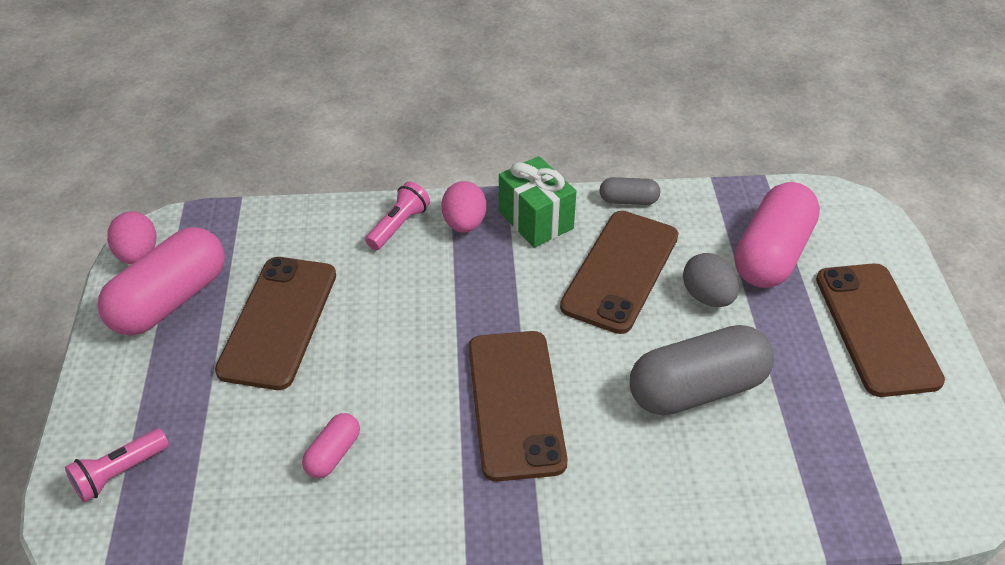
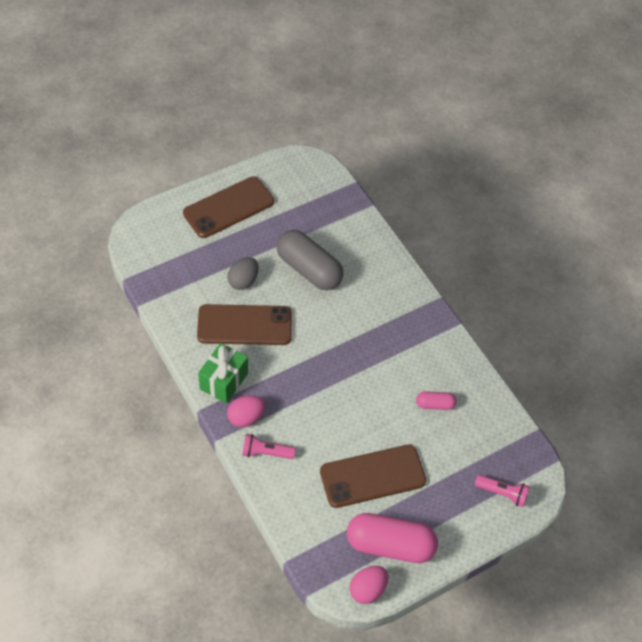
camera: 120 degrees left, 10 degrees up
(515, 404) = (361, 340): brown phone -> none
(628, 200) = (182, 339): grey capsule -> none
(772, 254) = (195, 260): pink capsule -> none

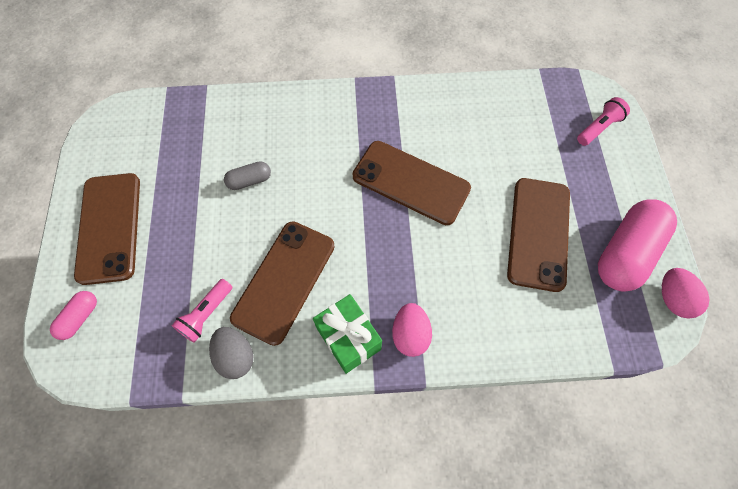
camera: 60 degrees left, 10 degrees up
(243, 281) = (222, 256): grey egg -> grey egg (235, 356)
(266, 452) = (466, 332): pink flashlight -> pink flashlight (206, 314)
(309, 269) = (249, 180): grey capsule -> grey capsule, size x0.48
(367, 373) = (411, 182): none -> brown phone
(435, 404) = (477, 139): pink capsule -> pink capsule (80, 318)

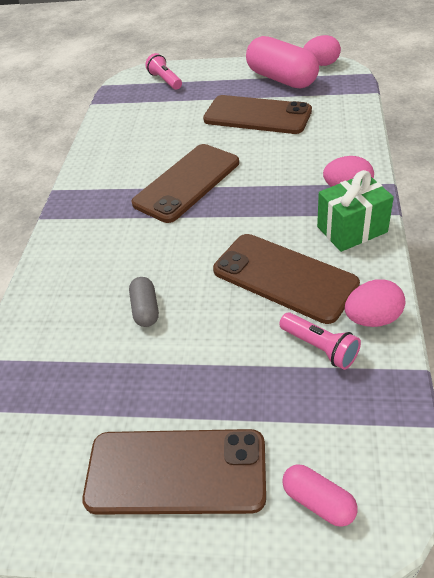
camera: 75 degrees left, 20 degrees down
(235, 356) = (372, 318): grey egg -> pink egg

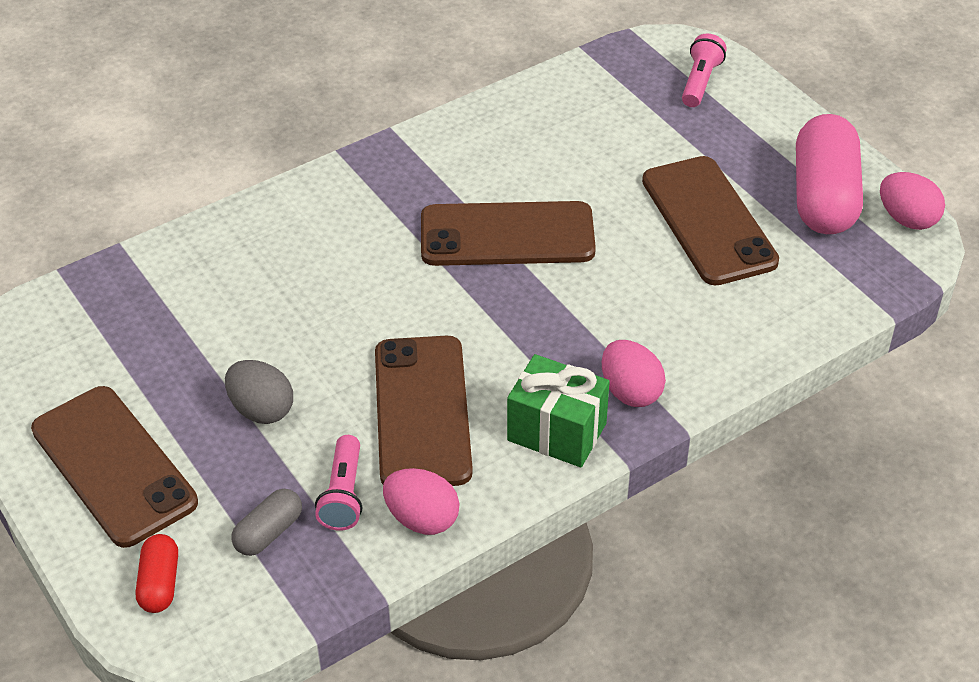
camera: 45 degrees right, 0 degrees up
(146, 309) = (280, 325): grey capsule -> grey capsule (269, 532)
(207, 354) = (261, 410): none -> grey egg
(318, 501) = (160, 583): pink capsule -> red capsule

